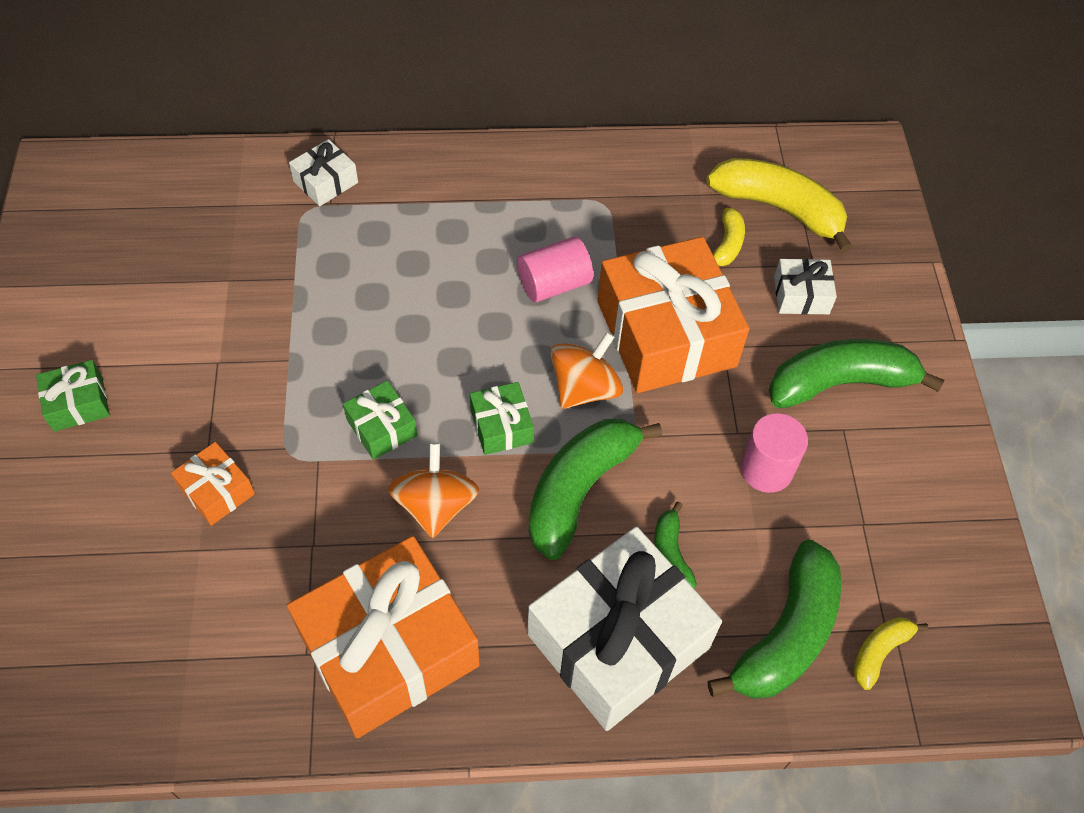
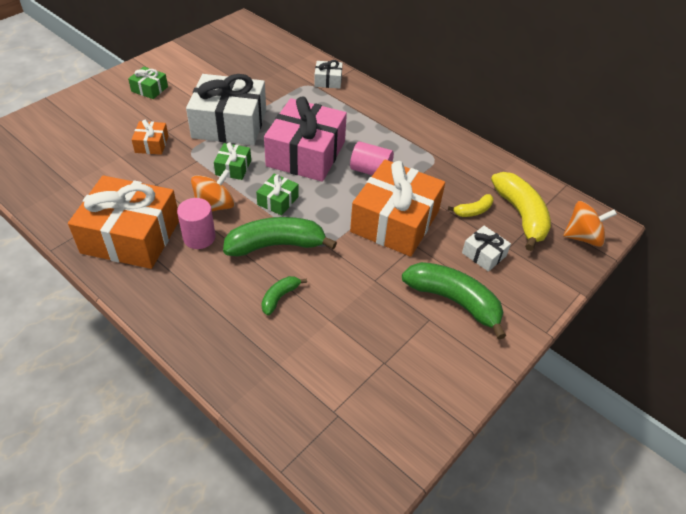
camera: 45 degrees right, 10 degrees down
(446, 325) = (306, 154): none -> pink gift
(584, 388) = (330, 213): orange spinning top -> orange spinning top (583, 237)
(618, 641) = (213, 308): white gift -> white gift (229, 124)
(766, 469) = (368, 303): pink cylinder -> pink cylinder (199, 237)
(786, 635) = (284, 370): green banana -> none
(879, 652) = (316, 417): yellow banana -> none

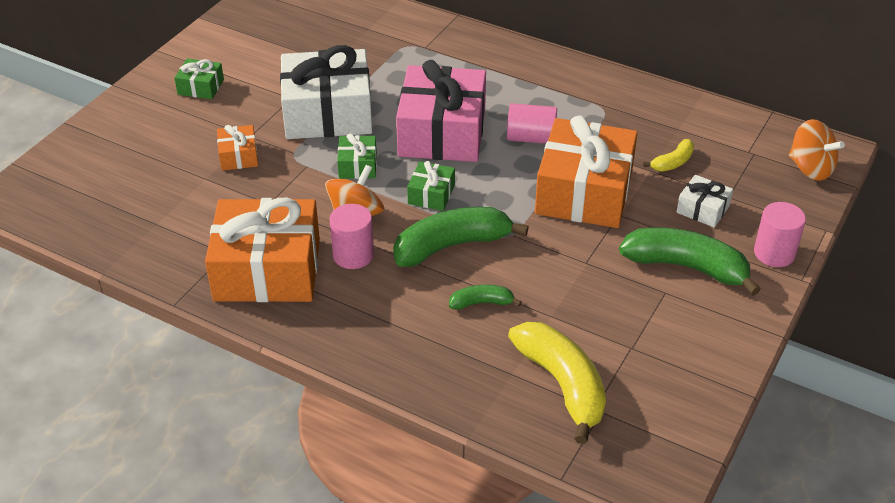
camera: 10 degrees left, 5 degrees down
(279, 297) = (481, 303): green banana -> green banana turned 60 degrees clockwise
(328, 81) = (431, 36): white gift -> none
(521, 215) = (731, 157): yellow banana -> yellow banana (562, 385)
(530, 304) = (774, 253): none -> pink cylinder
(583, 237) = (810, 168): orange spinning top -> orange spinning top turned 60 degrees clockwise

